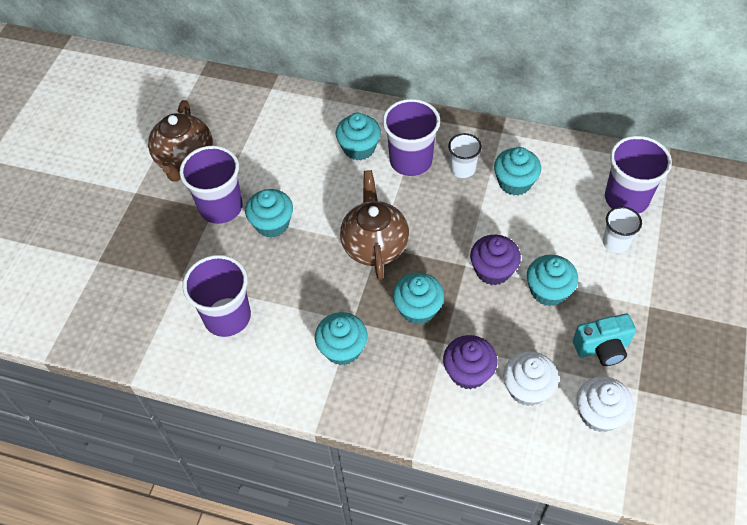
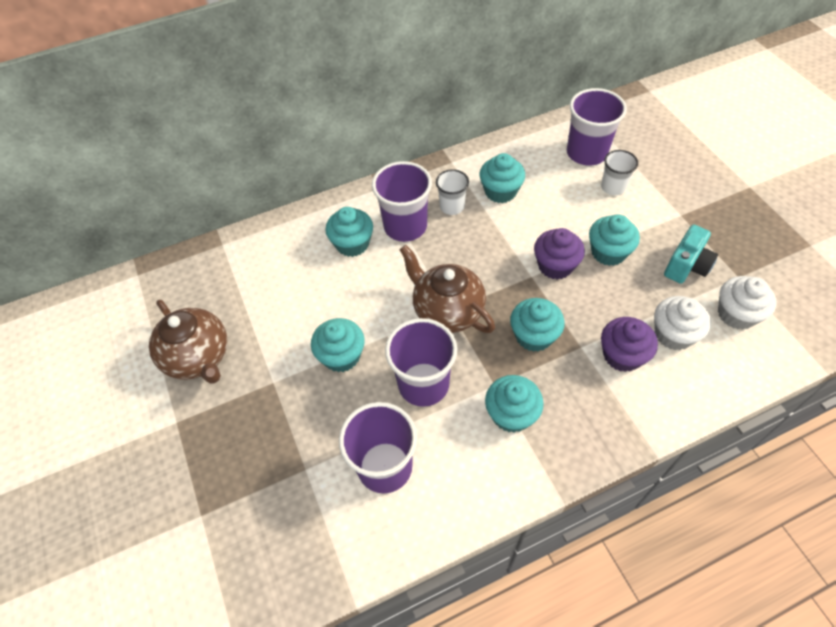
camera: 40 degrees left, 0 degrees up
(221, 207) = (278, 375): purple cup -> purple cup (423, 384)

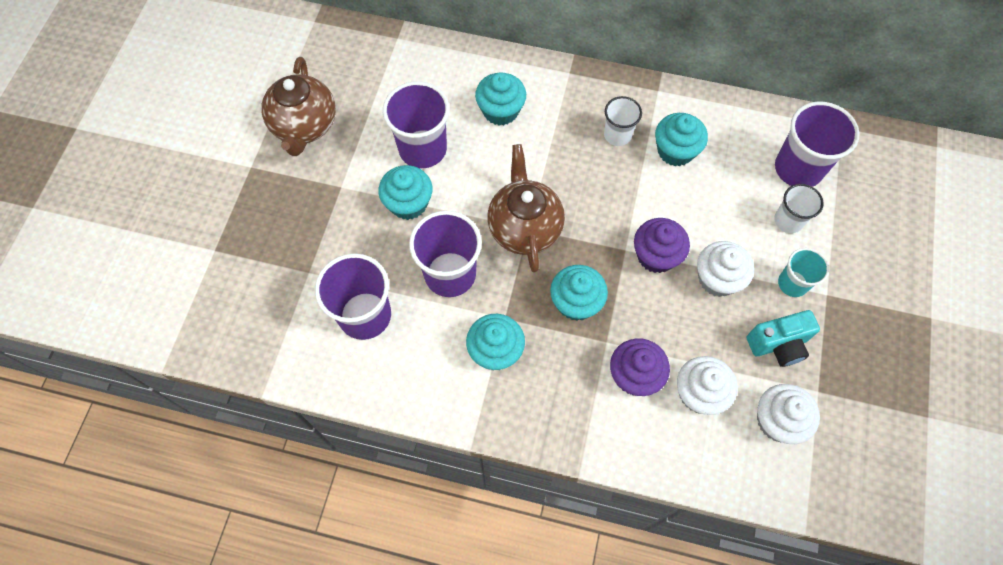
camera: 35 degrees right, 10 degrees up
(405, 226) = (559, 125): purple cup -> purple cup (423, 149)
(608, 252) = (717, 279): turquoise cupcake -> white cupcake
(655, 222) = (792, 283): none -> turquoise cup

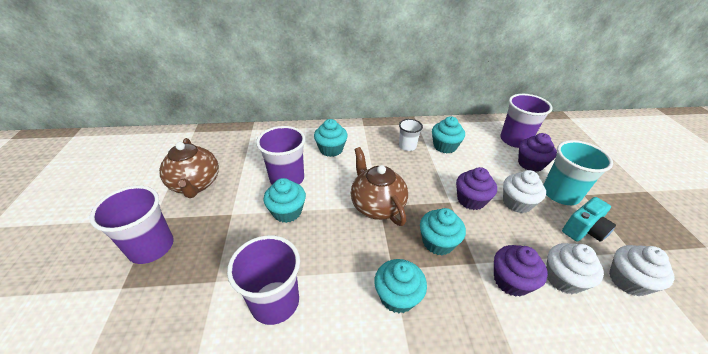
camera: 20 degrees left, 25 degrees down
(450, 274) = (336, 249): purple cup -> purple cup (151, 247)
(788, 221) = (530, 164): white cup -> purple cupcake
(792, 283) = (560, 194): turquoise cup -> turquoise cup, size x1.71

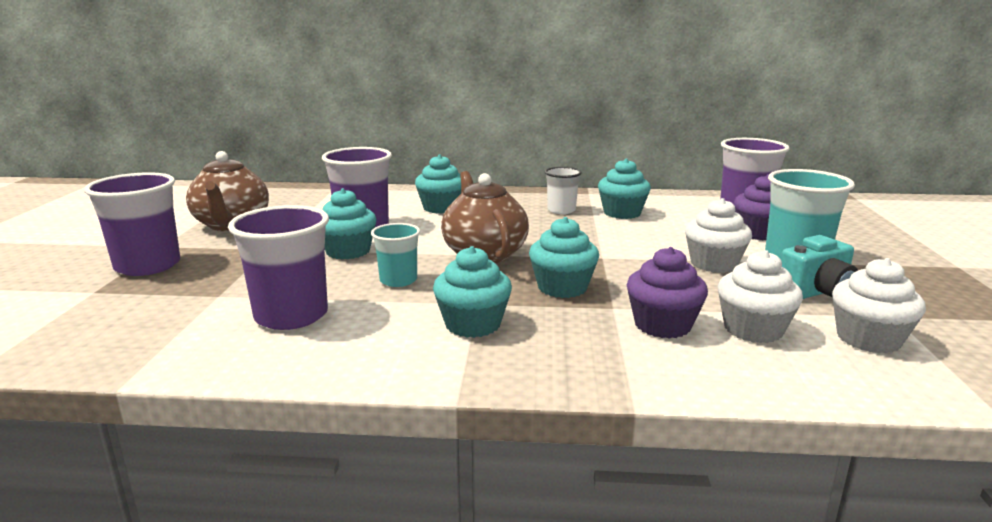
camera: 10 degrees right, 20 degrees down
(332, 246) = (398, 280): none -> turquoise cup
(471, 200) = (637, 257): purple cupcake -> none

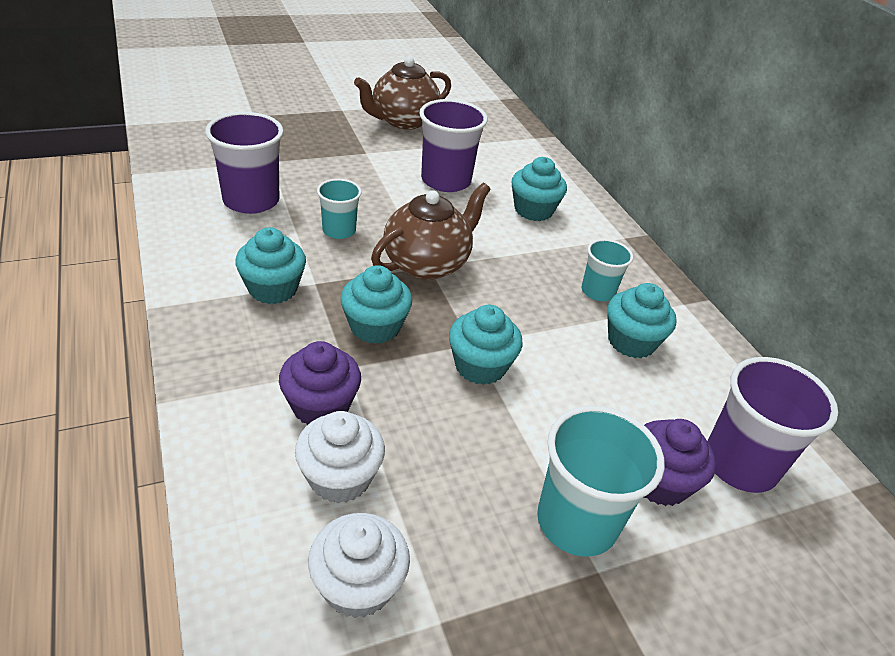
camera: 60 degrees right, 20 degrees up
(148, 266) = (303, 118): purple cup -> none
(348, 251) = (384, 189): turquoise cupcake -> turquoise cupcake (480, 366)
(561, 210) = (598, 291): white cup -> turquoise cup
(713, 264) = (510, 438): white cupcake -> none
(816, 293) = (474, 540): turquoise camera -> none

